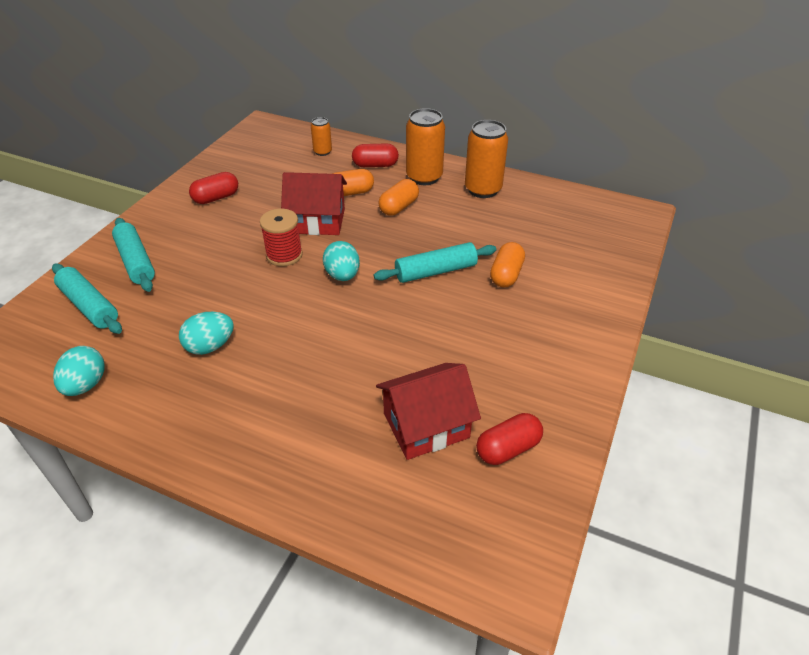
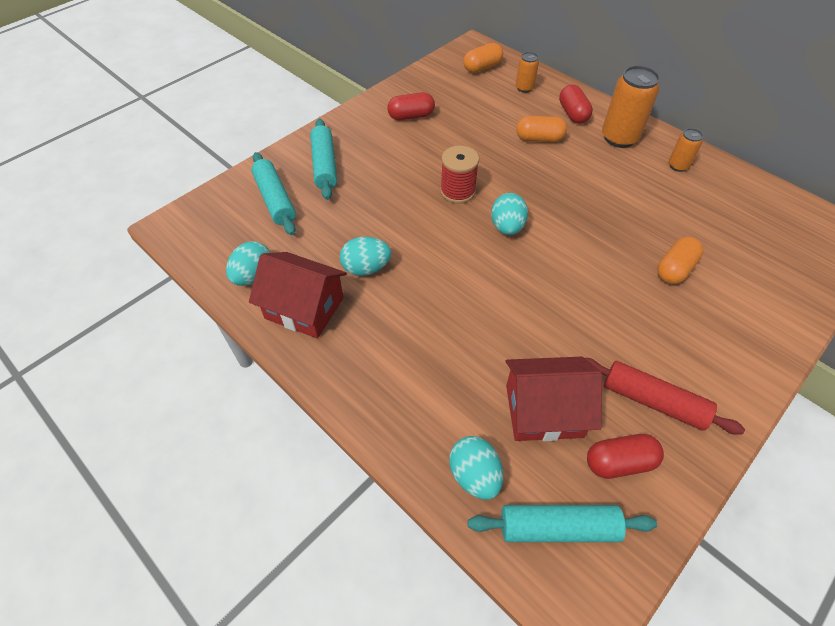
camera: 20 degrees right, 10 degrees up
(317, 221) = (498, 162): red house -> red house (304, 308)
(375, 165) = (573, 114): red capsule -> red capsule turned 60 degrees clockwise
(377, 503) = (474, 475): none -> turquoise egg
(399, 207) = (583, 166): orange capsule -> orange capsule (482, 67)
(436, 271) = (601, 246): turquoise rolling pin -> turquoise rolling pin (558, 528)
(483, 189) = (678, 166): orange can -> orange can, size x0.54
(521, 389) = (653, 401): none -> red rolling pin

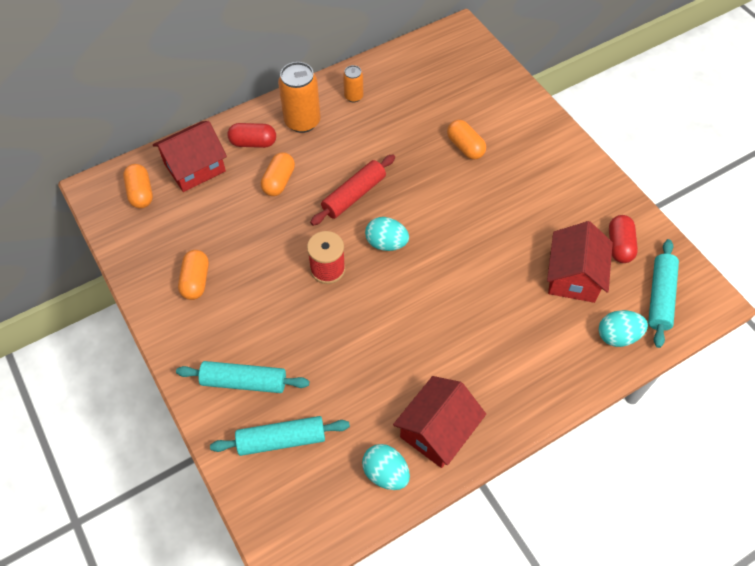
camera: 75 degrees left, 5 degrees up
(366, 268) = (403, 369): turquoise egg -> none
(411, 116) = (196, 281): red capsule -> orange capsule
(524, 88) = (195, 167): orange can -> red house
(653, 401) = (577, 208): red rolling pin -> red rolling pin (354, 195)

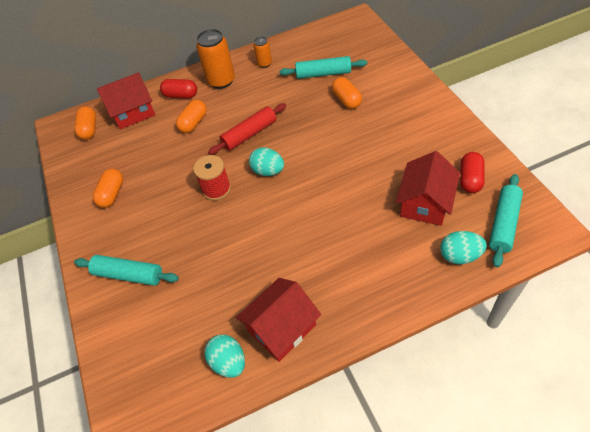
camera: 15 degrees right, 5 degrees down
(281, 440) = (147, 325): turquoise rolling pin -> turquoise rolling pin (323, 74)

